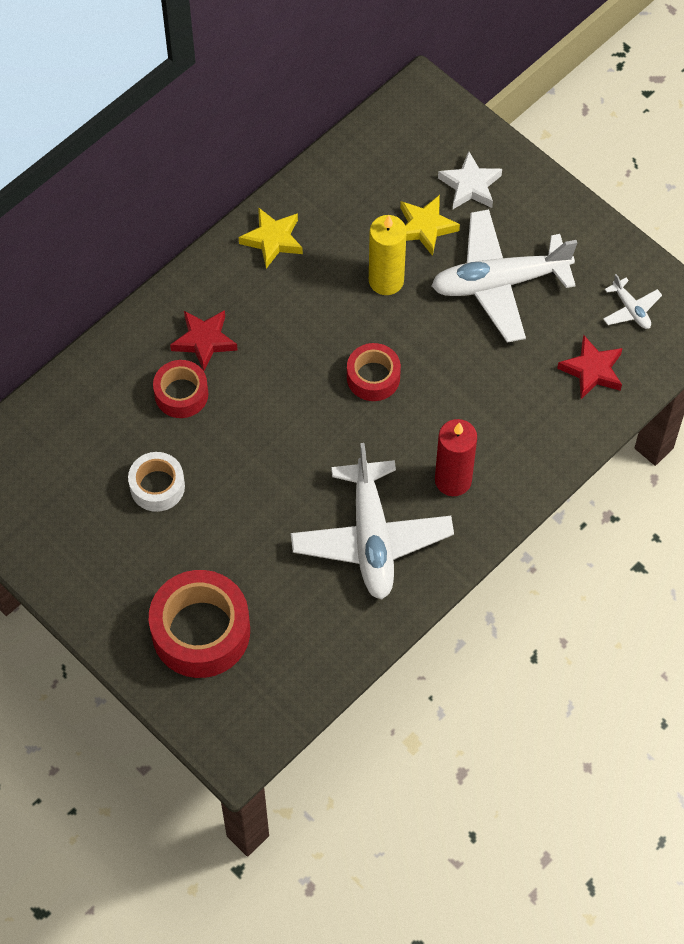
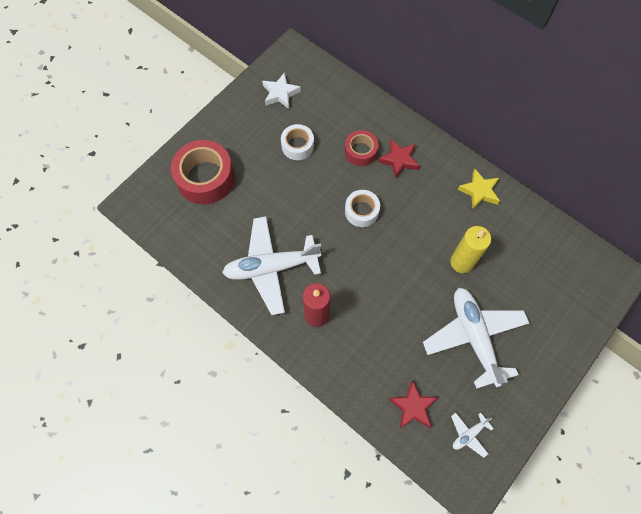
camera: 85 degrees right, 5 degrees up
(289, 403) = (361, 211): none -> white tape
(373, 377) = (387, 260): red tape -> none
(425, 227) = (509, 284): yellow star -> none
(470, 185) = (550, 312): white star -> white star (280, 93)

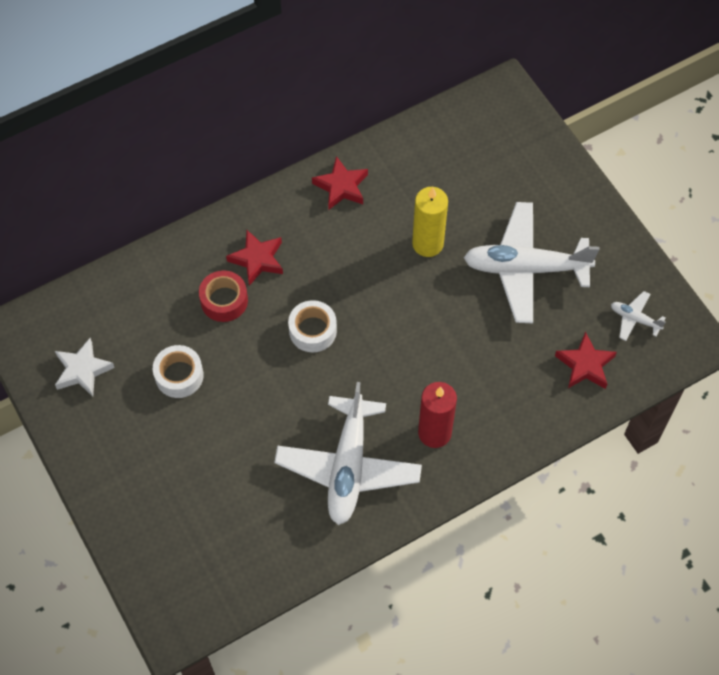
camera: 70 degrees left, 5 degrees down
(205, 178) = (176, 512): red tape -> none
(469, 434) = (635, 319): white plane -> white plane turned 135 degrees clockwise
(479, 191) = (341, 187): yellow star -> red star

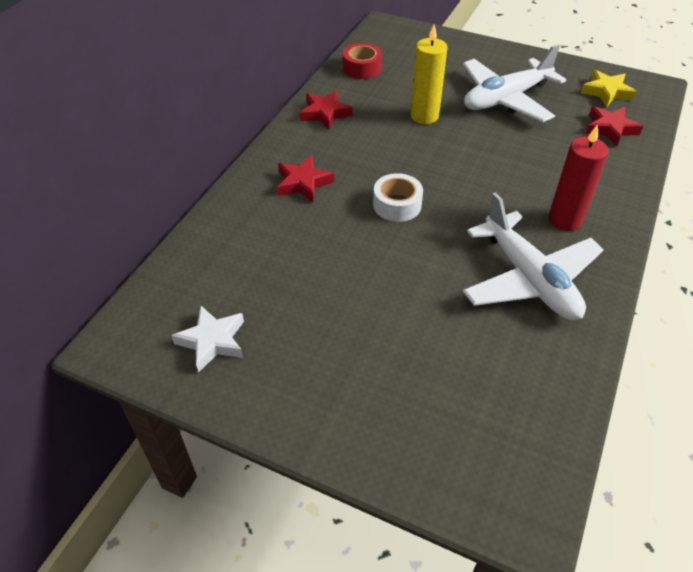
camera: 35 degrees left, 15 degrees down
(179, 375) = (313, 294): white tape -> none
(224, 300) = (301, 222): red tape -> red tape (362, 68)
(635, 319) = (606, 92): white plane -> yellow star

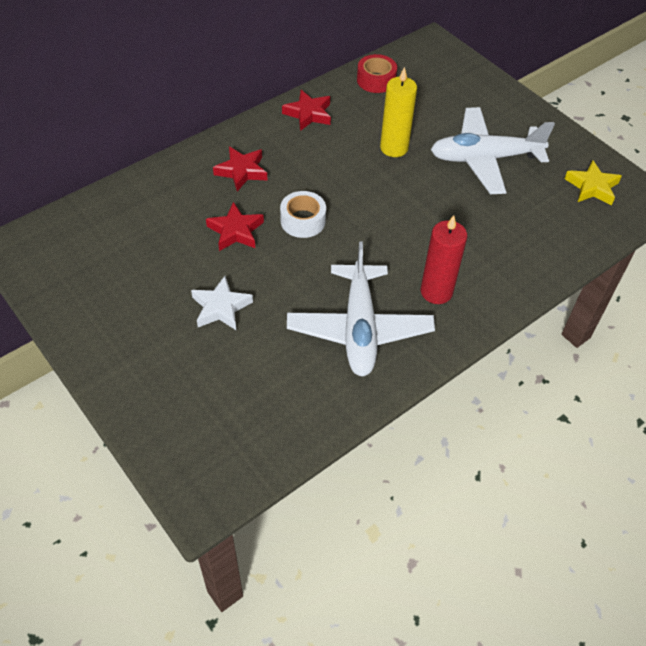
camera: 25 degrees right, 5 degrees up
(212, 341) = (82, 272): white star -> white star (221, 307)
(610, 129) = (560, 225): red star -> red star (236, 231)

